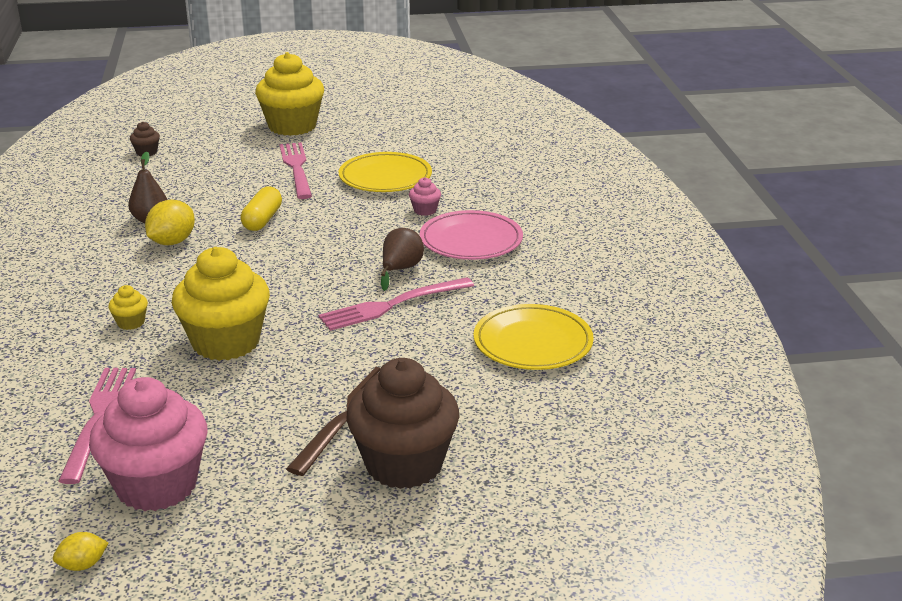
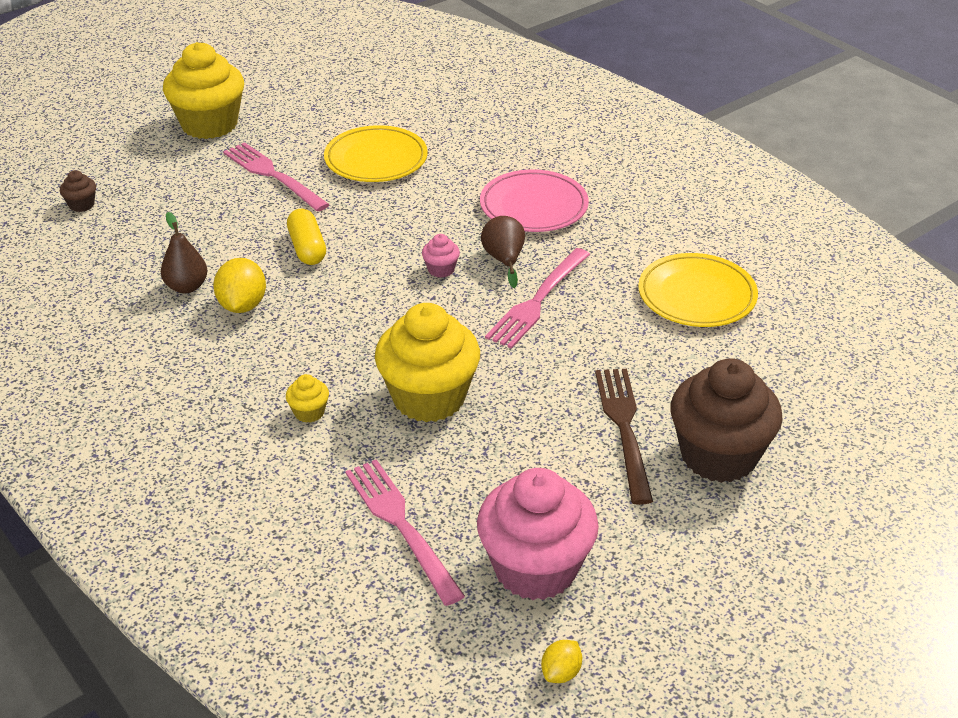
camera: 30 degrees left, 10 degrees up
(425, 210) = (456, 186): pink cupcake -> pink cupcake (441, 269)

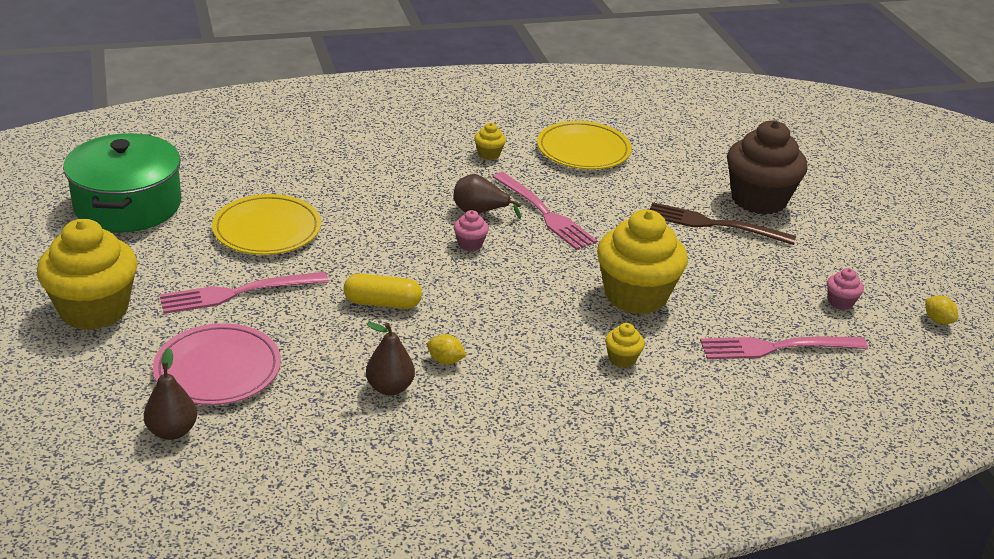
camera: 70 degrees left, 5 degrees down
(81, 205) = (172, 431): brown cupcake -> brown pear
(242, 305) = (445, 360): yellow lemon -> yellow lemon, size x0.57
(360, 89) = (128, 205): none -> green pot
(533, 206) = (414, 177): pink plate -> pink plate (218, 369)
(535, 568) = (840, 302): pink cupcake -> pink cupcake, size x0.41
(622, 236) = (489, 154): none -> yellow cupcake

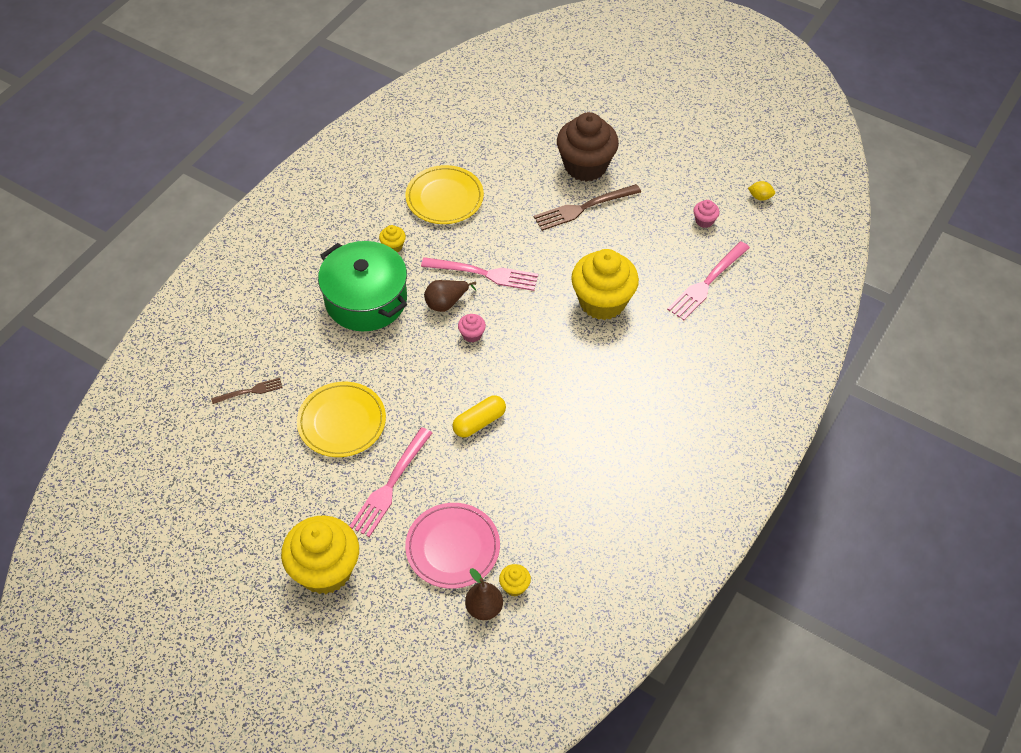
camera: 40 degrees left, 20 degrees up
(128, 205) = (227, 475): green pot -> green pot (366, 300)
(229, 170) = (250, 391): none -> brown fork
(390, 388) = (556, 479): brown pear -> none
(445, 360) = (561, 435): yellow lemon -> none
(622, 359) = (644, 356): yellow cupcake -> yellow cupcake (514, 586)

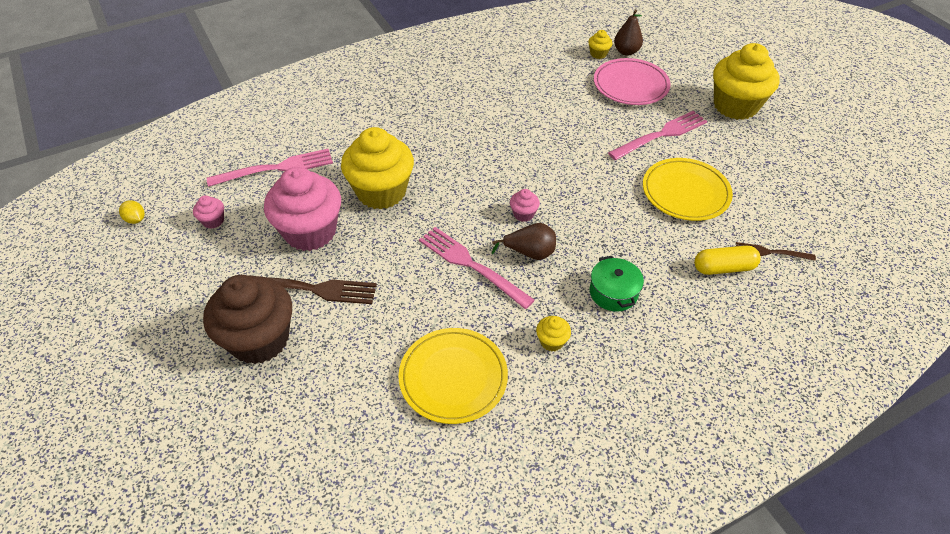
camera: 150 degrees left, 5 degrees down
(366, 300) = (613, 292): green pot -> green pot, size x0.50
(479, 422) = (562, 147): yellow capsule -> yellow capsule (723, 268)
(625, 245) = (310, 232): none -> pink cupcake

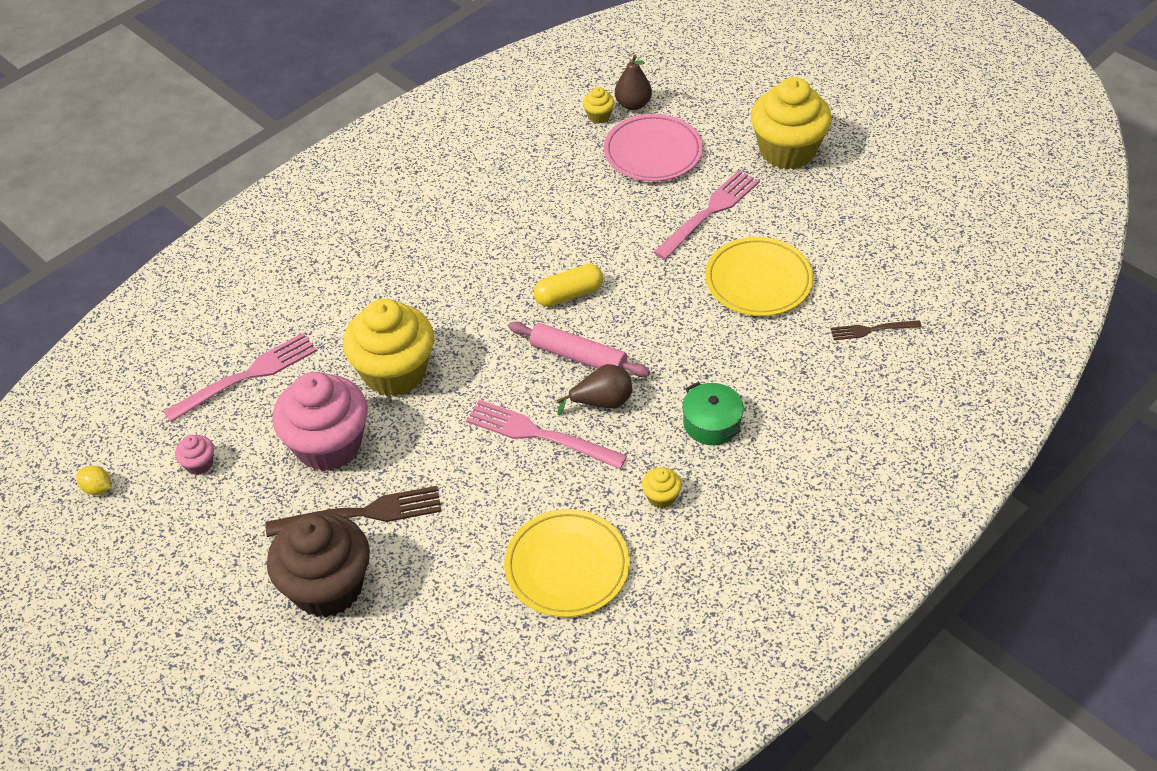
camera: 15 degrees left, 0 degrees up
(523, 214) = (578, 356): pink cupcake -> pink rolling pin
(723, 268) = (824, 362): yellow capsule -> yellow capsule (569, 294)

